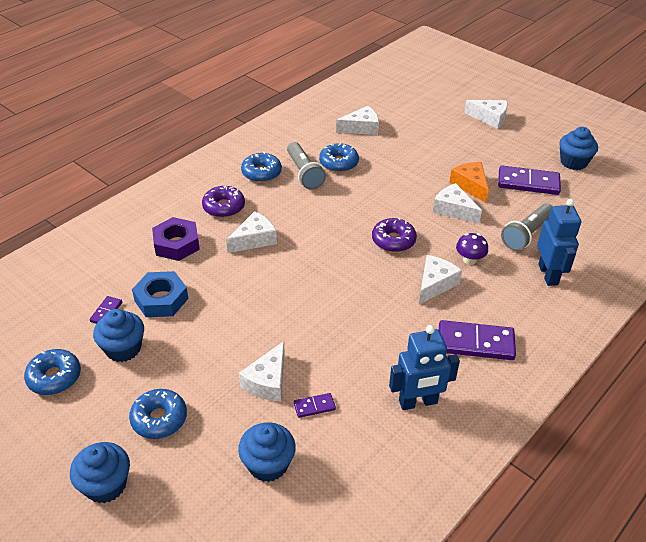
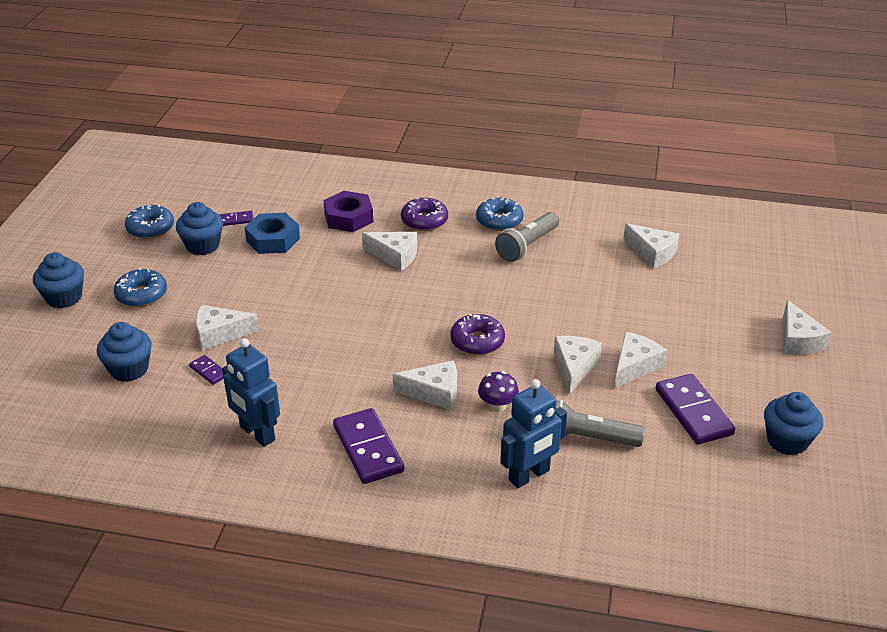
camera: 60 degrees right, 5 degrees down
(338, 163) = (570, 261): blue donut -> none
(470, 185) = (634, 366): orange cheese -> white cheese

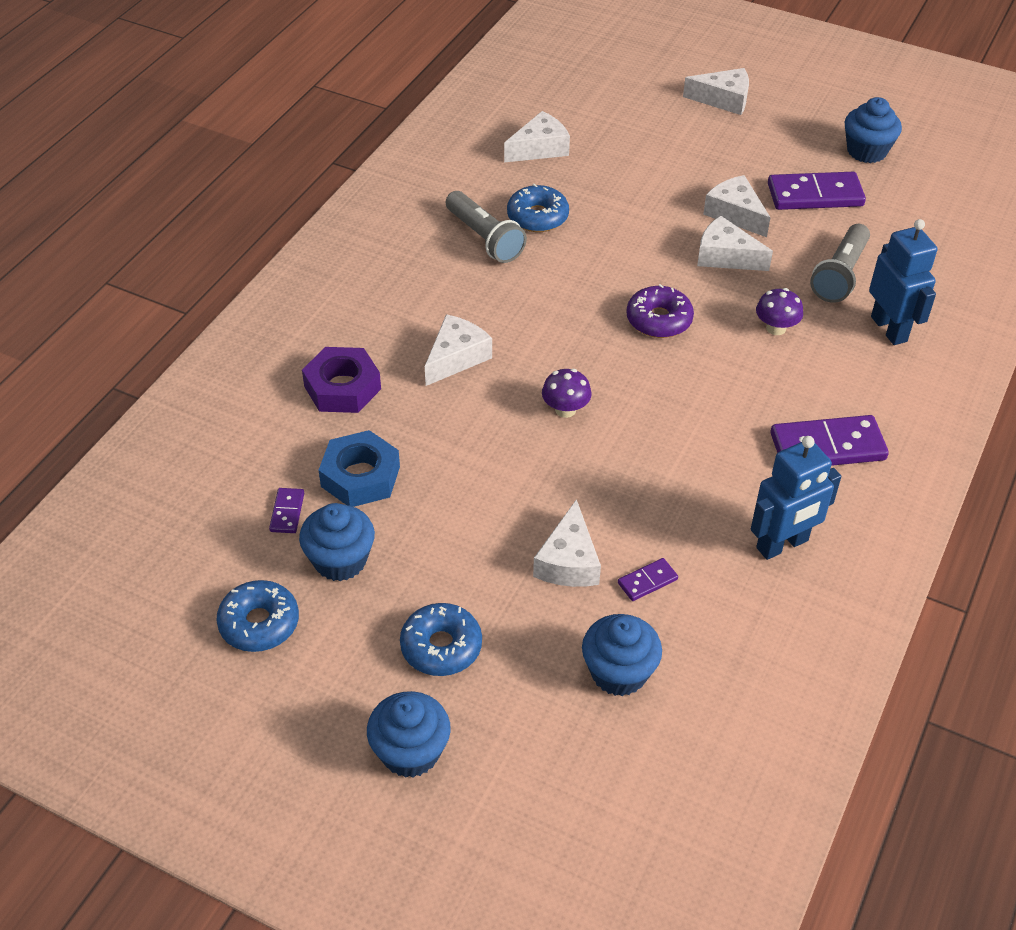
camera: 75 degrees left, 10 degrees up
(361, 311) = (565, 409): none -> purple mushroom
(424, 221) = (387, 315): purple donut -> none
(434, 392) = (742, 374): white cheese -> none
(499, 221) = (419, 249): blue donut -> blue donut (537, 217)

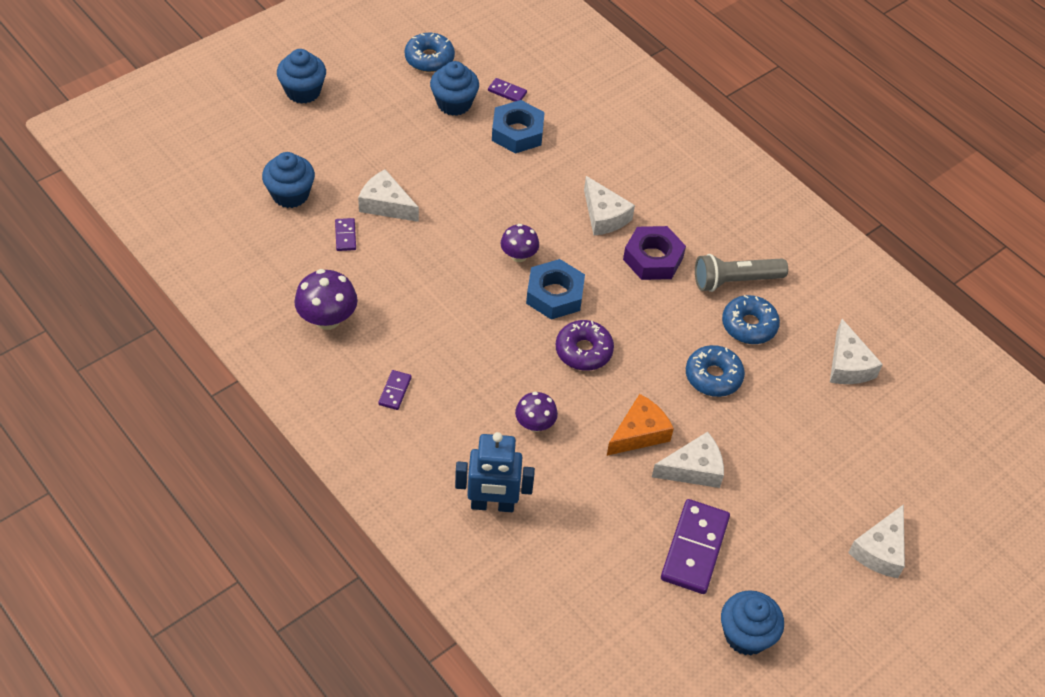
camera: 110 degrees right, 5 degrees up
(342, 387) = (605, 148): purple nut -> purple nut (653, 258)
(441, 647) = (362, 126): blue donut -> blue donut (713, 376)
(601, 363) = (554, 295): none -> blue nut
(725, 256) = (639, 433): white cheese -> orange cheese
(782, 545) = (327, 319): blue robot -> purple mushroom
(827, 446) = (395, 391): purple domino -> purple domino, size x0.48
(840, 275) = (576, 506): grey flashlight -> none

